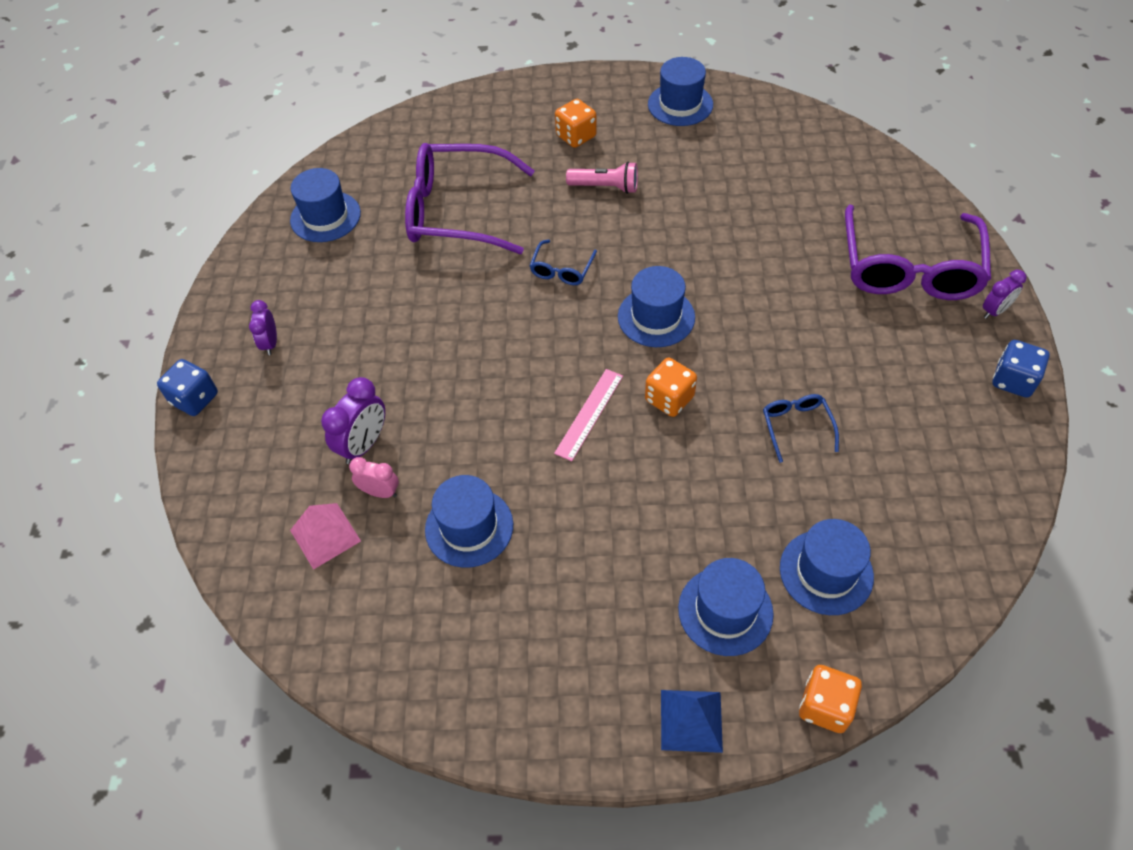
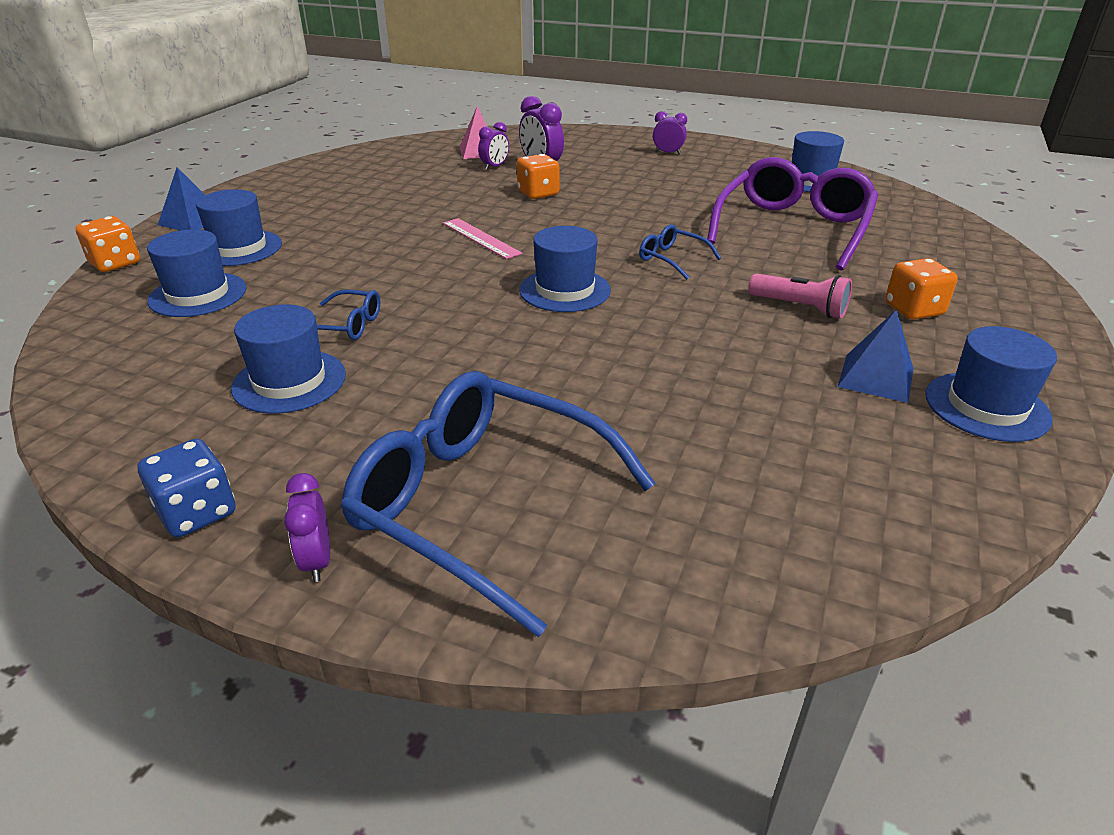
camera: 110 degrees right, 20 degrees down
(195, 399) = (632, 133): blue dice -> none
(380, 492) = (494, 167): pink clock -> purple clock
(469, 527) = (431, 185): blue hat -> blue hat (289, 381)
(605, 187) = (800, 307): pink flashlight -> pink flashlight turned 90 degrees counterclockwise
(669, 399) = (456, 273): orange dice -> orange dice (538, 193)
(677, 145) = (876, 377): none -> blue pyramid
(909, 268) = (482, 504): purple glasses -> blue glasses

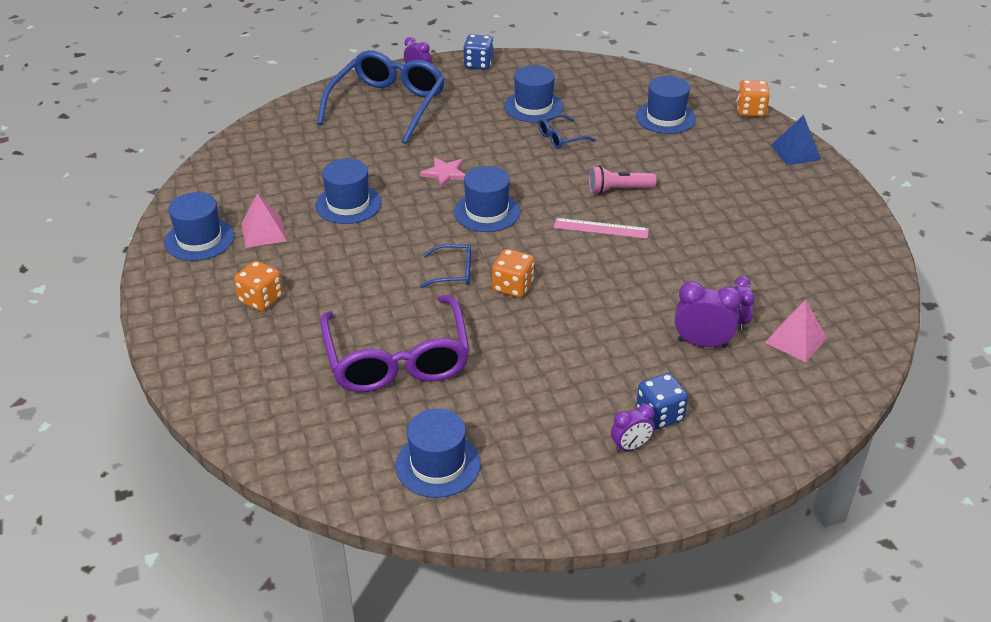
camera: 140 degrees right, 5 degrees up
(239, 248) = (718, 149): blue hat -> blue hat (348, 204)
(482, 504) = (387, 105): blue glasses -> blue glasses turned 60 degrees counterclockwise
(538, 193) = (643, 300): orange dice -> orange dice (512, 287)
(551, 347) = (445, 173): none -> pink star
(628, 156) = (659, 415): none -> blue dice
(800, 307) = (334, 266): pink flashlight -> pink flashlight (618, 190)
(876, 377) = (263, 232): blue pyramid -> pink pyramid

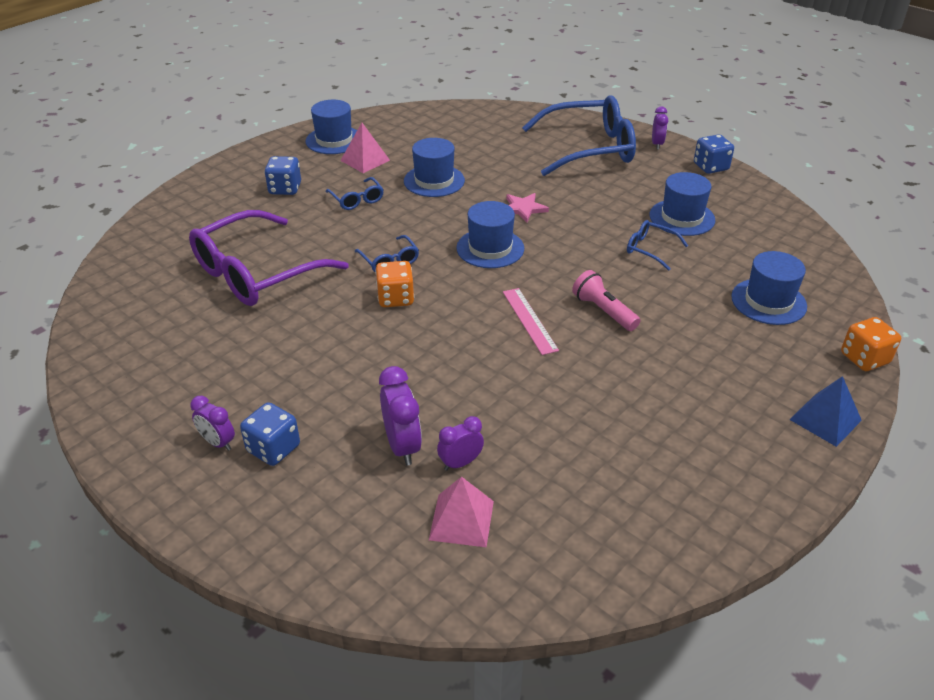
camera: 60 degrees right, 0 degrees up
(261, 299) = (285, 189): orange dice -> blue dice
(331, 259) = (357, 199): none -> blue glasses
(438, 464) = (141, 337): blue hat -> none

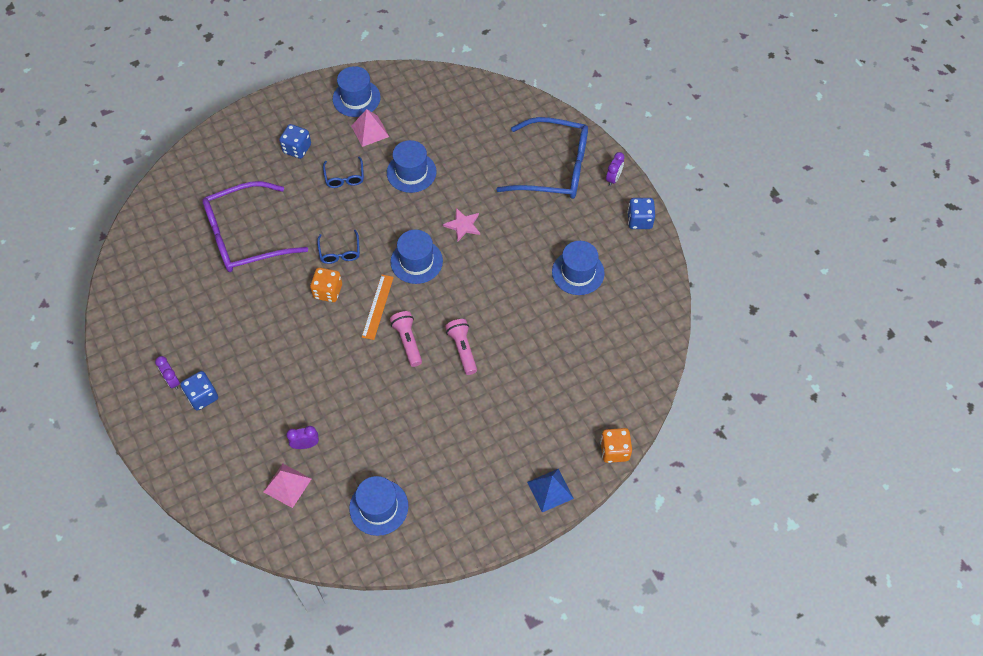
camera: 20 degrees right, 20 degrees up
(402, 446) = (277, 420): purple clock -> none
(469, 297) = (377, 306): none -> orange ruler
(530, 320) = (407, 341): pink ruler -> pink flashlight
(650, 249) = (532, 299): blue glasses -> none
(768, 301) = (584, 378): blue hat -> blue hat (379, 507)

